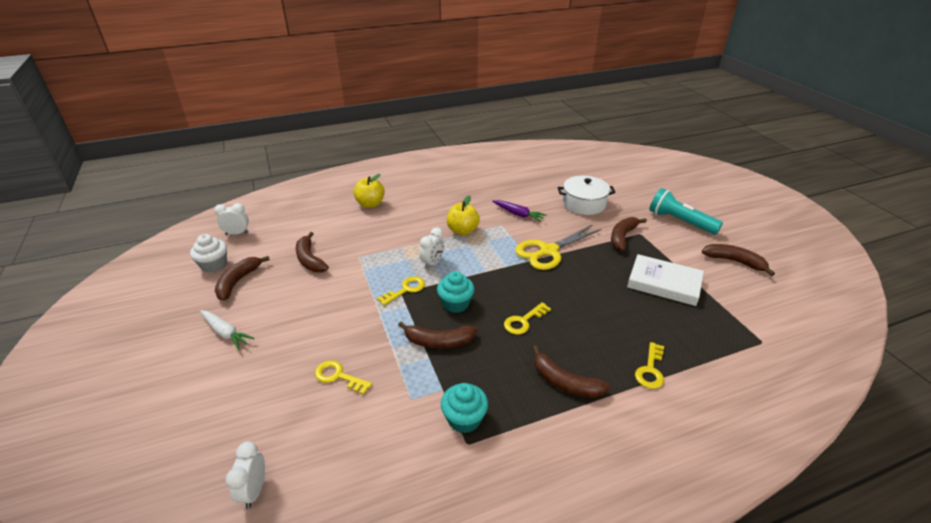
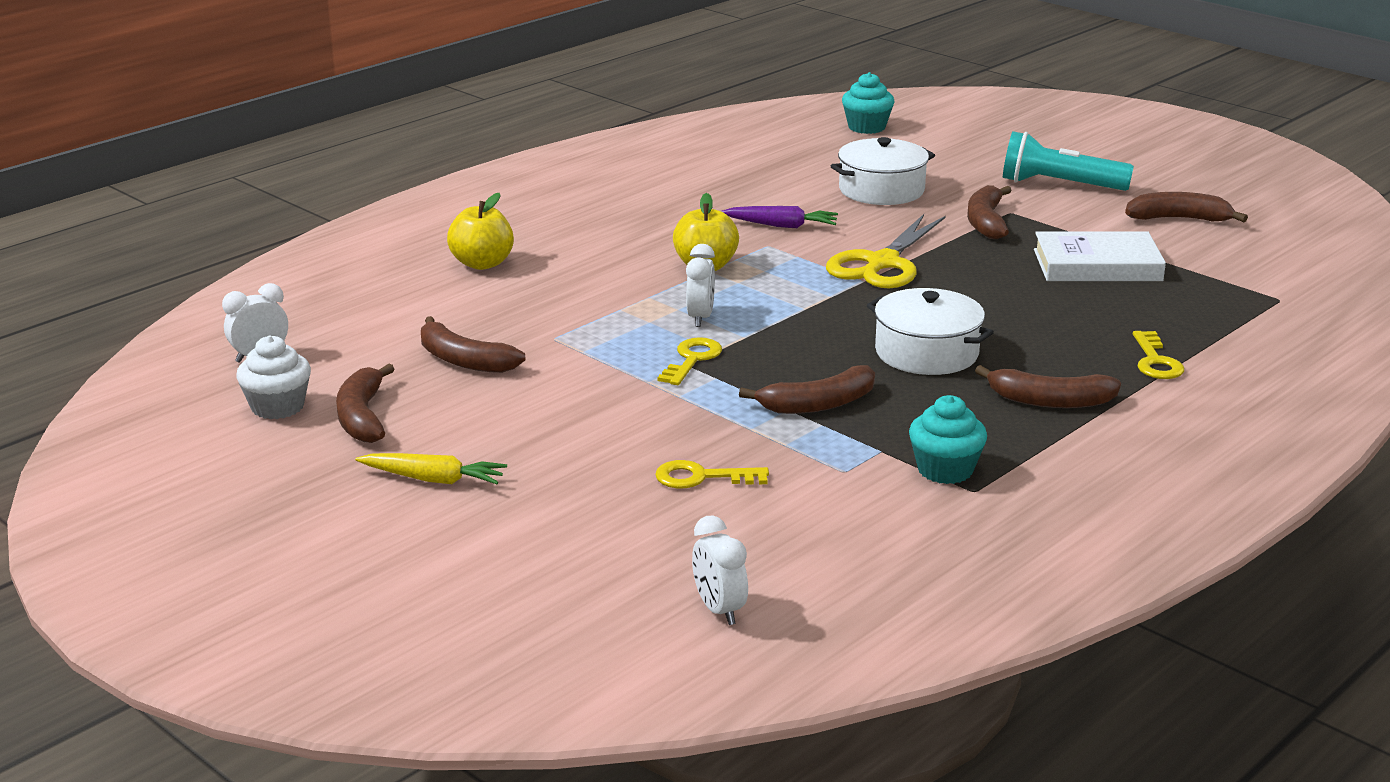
camera: 25 degrees left, 10 degrees down
(225, 333) = (434, 479): white carrot -> yellow carrot
(455, 304) = (797, 357): turquoise cupcake -> turquoise cupcake (866, 127)
(523, 321) = (927, 353): yellow key -> white pot

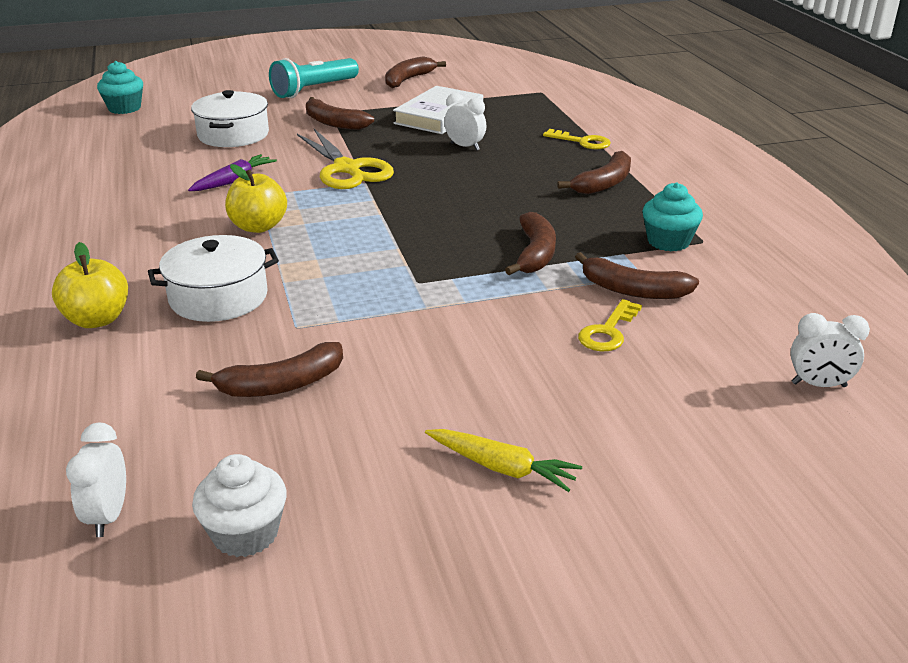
camera: 60 degrees left, 5 degrees up
(362, 417) = (331, 478): brown banana -> brown banana (632, 290)
(434, 479) = (502, 468): yellow carrot -> yellow carrot turned 75 degrees clockwise
(692, 360) = (411, 278): yellow key -> none
(700, 318) = (344, 254): white clock -> white clock (465, 147)
(927, 353) = (498, 196): white pot -> white pot (218, 297)

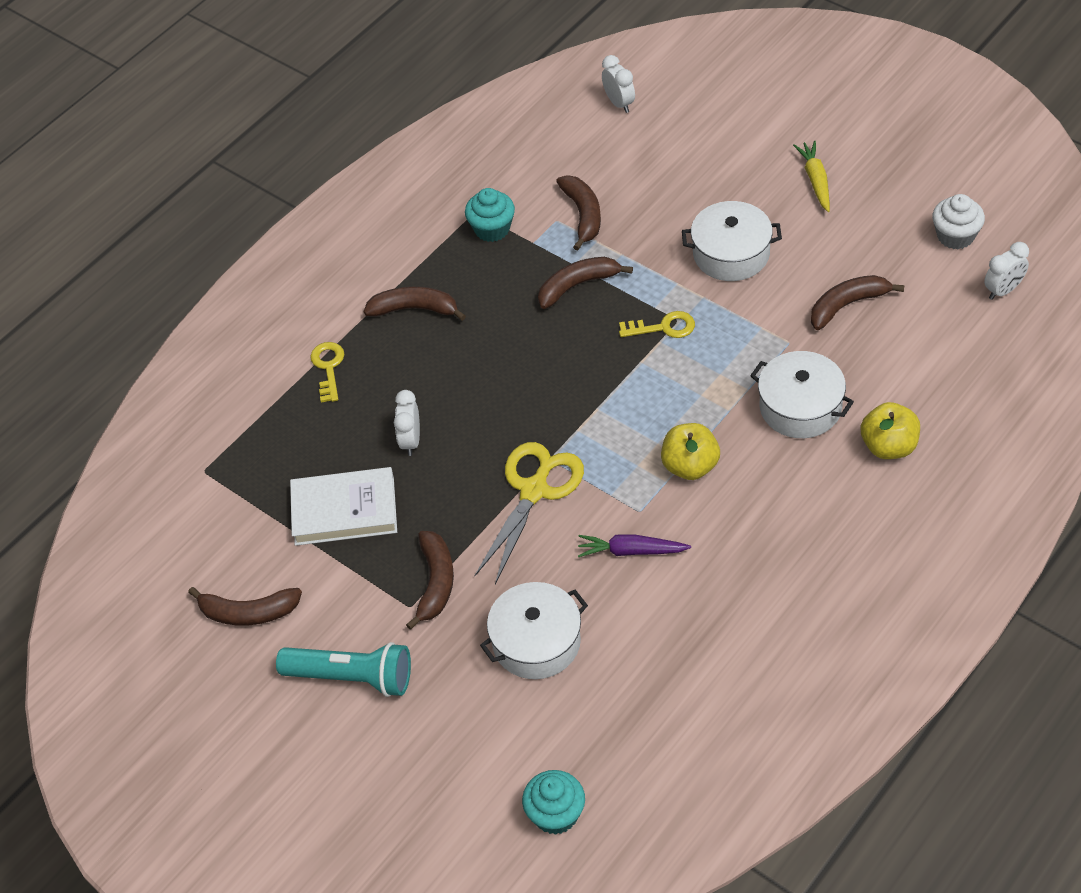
camera: 120 degrees left, 20 degrees up
(281, 385) = (847, 305): brown banana -> brown banana turned 60 degrees counterclockwise
(461, 348) = (731, 254): none -> white pot
(608, 331) = (646, 203): yellow key -> yellow key (663, 327)

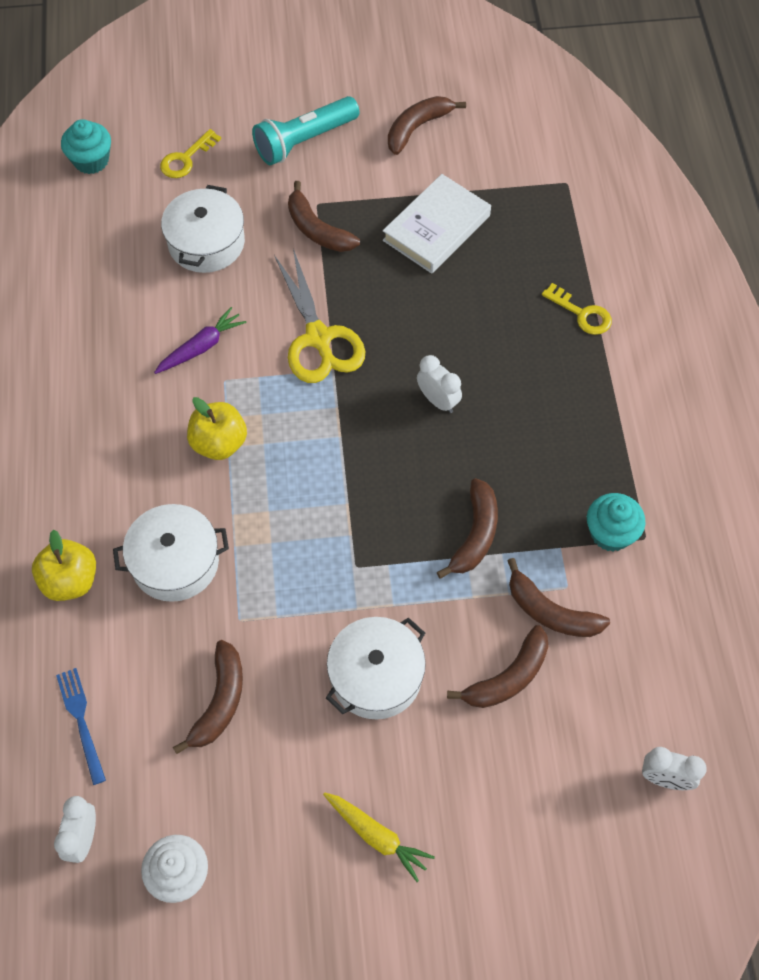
camera: 130 degrees right, 10 degrees up
(411, 441) = (451, 307): white clock -> white clock (438, 401)
(415, 309) = (579, 409): brown banana -> brown banana (508, 677)
(663, 327) = (361, 550): yellow key -> yellow key (186, 158)
(952, 354) = (81, 721): none -> blue fork

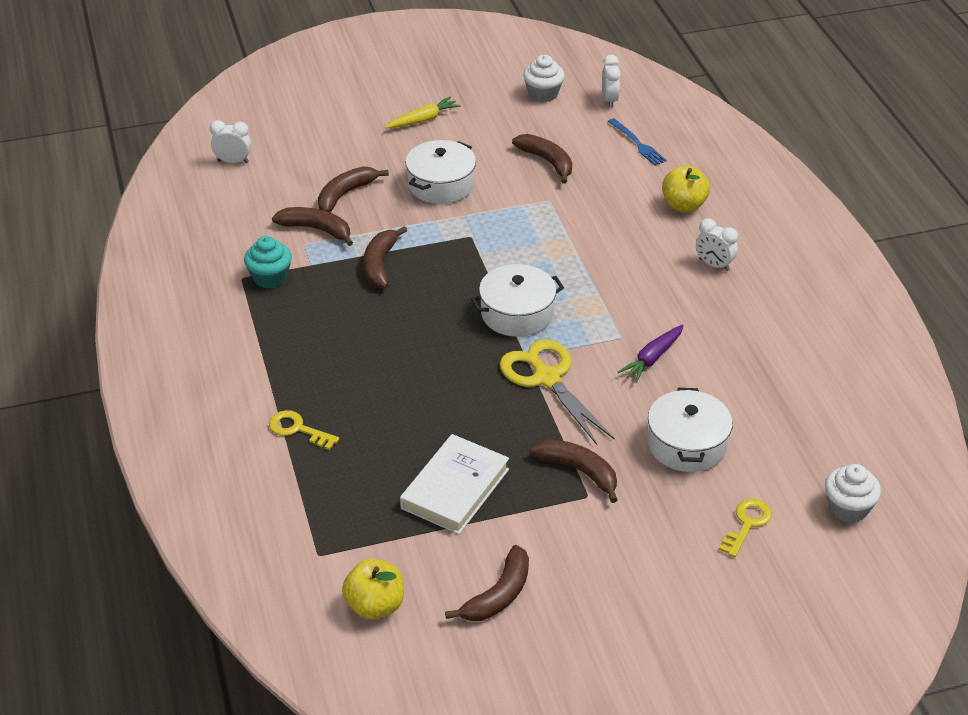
camera: 170 degrees right, 20 degrees down
(91, 160) = (848, 508): turquoise cupcake -> white cupcake
(175, 562) = (610, 223): white pot -> white pot (517, 313)
(219, 443) = (607, 295): yellow apple -> yellow apple (375, 606)
(219, 702) = (547, 162): brown banana -> brown banana turned 135 degrees clockwise
(304, 141) = (624, 562): turquoise flashlight -> none
(377, 836) = (423, 120): yellow carrot -> yellow carrot turned 120 degrees clockwise
(438, 401) = (426, 345): white clock -> white clock (714, 265)

